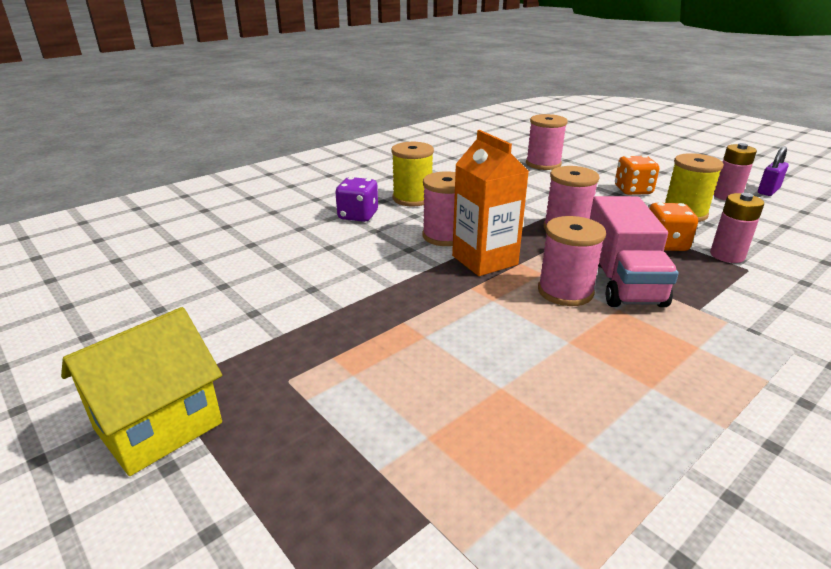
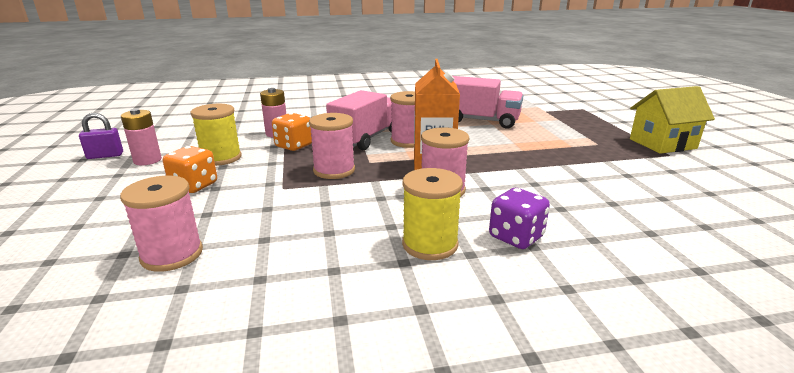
camera: 150 degrees left, 5 degrees down
(530, 393) = (481, 121): none -> pink truck

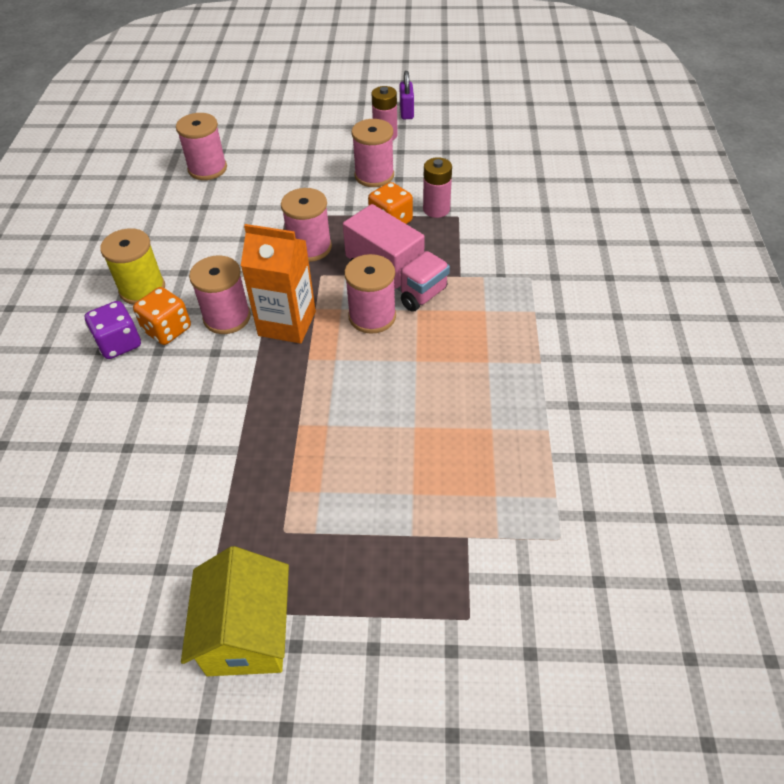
camera: 105 degrees right, 25 degrees up
(194, 186) = (314, 166): orange dice -> orange dice (167, 330)
(221, 158) = (374, 175): yellow spool -> pink spool
(481, 121) = (433, 417): pink truck -> none

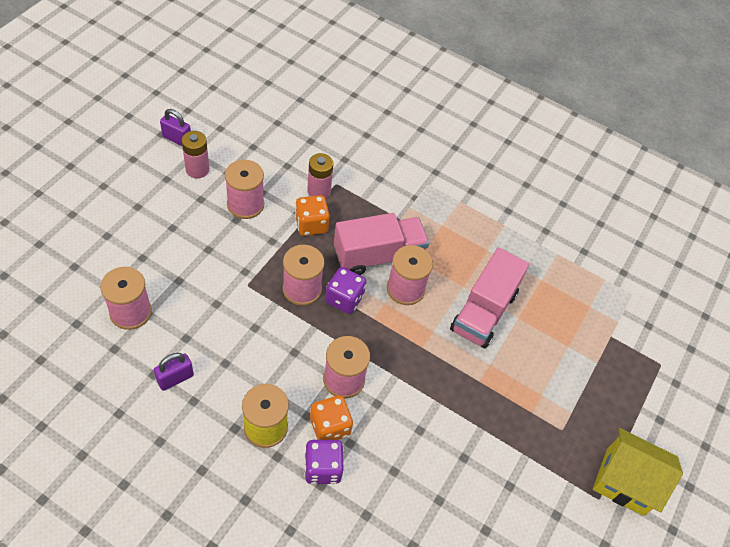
camera: 70 degrees left, 5 degrees up
(159, 218) = (175, 378): none -> purple padlock
(287, 323) = (377, 343): orange carton -> none
(322, 279) = (344, 299): none -> purple dice
(396, 391) = (483, 311): none -> pink truck

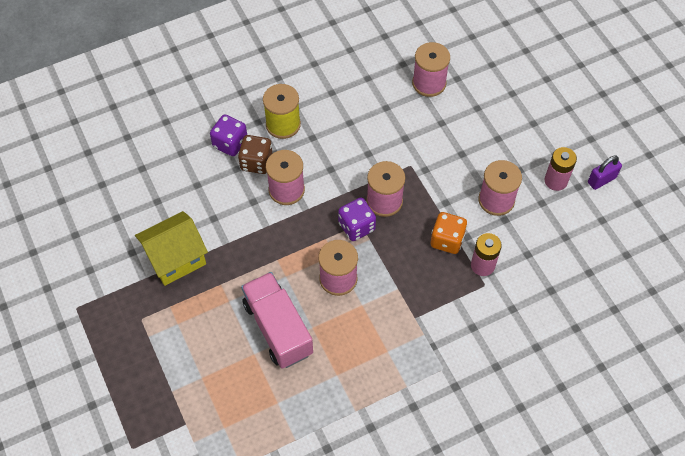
camera: 130 degrees right, 5 degrees up
(175, 378) = (356, 89): purple padlock -> none
(330, 426) = (256, 162): orange dice -> brown dice
(378, 256) = (384, 276): pink truck -> none
(625, 481) = (72, 336): yellow house -> yellow house (176, 259)

